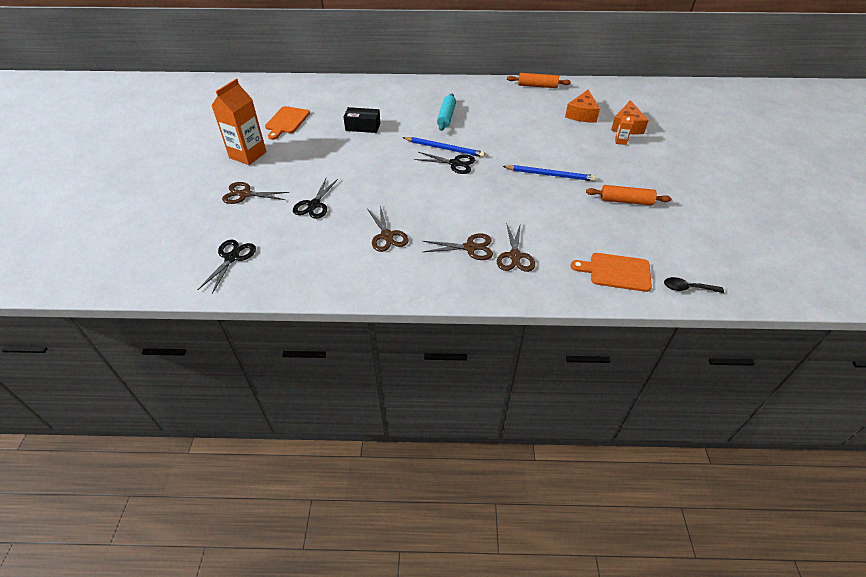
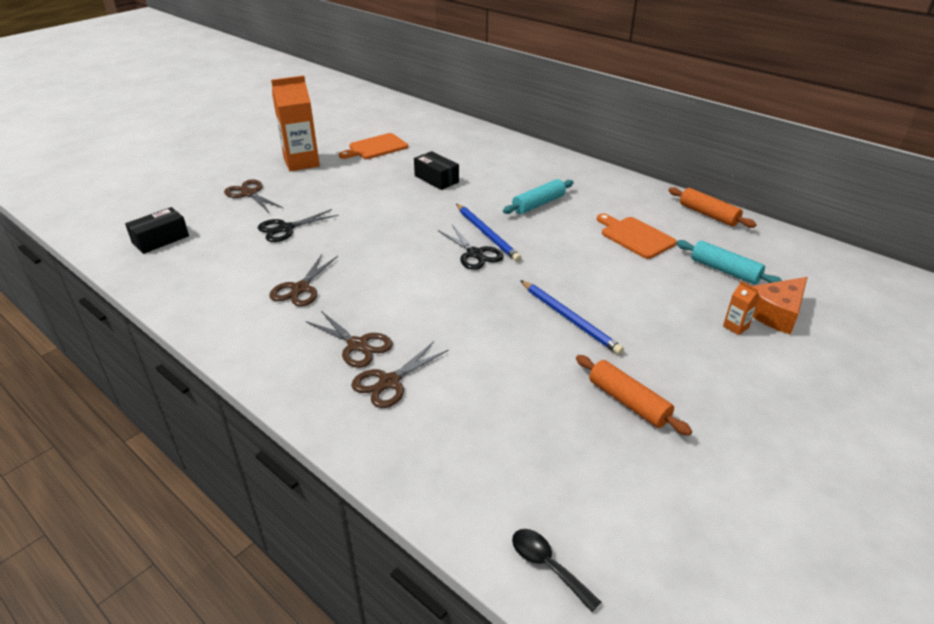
camera: 40 degrees right, 10 degrees down
(232, 257) = (160, 239): black scissors -> black box
(582, 114) = (724, 270): orange cheese -> turquoise rolling pin
(616, 272) = (480, 476): orange cutting board -> orange cutting board (635, 236)

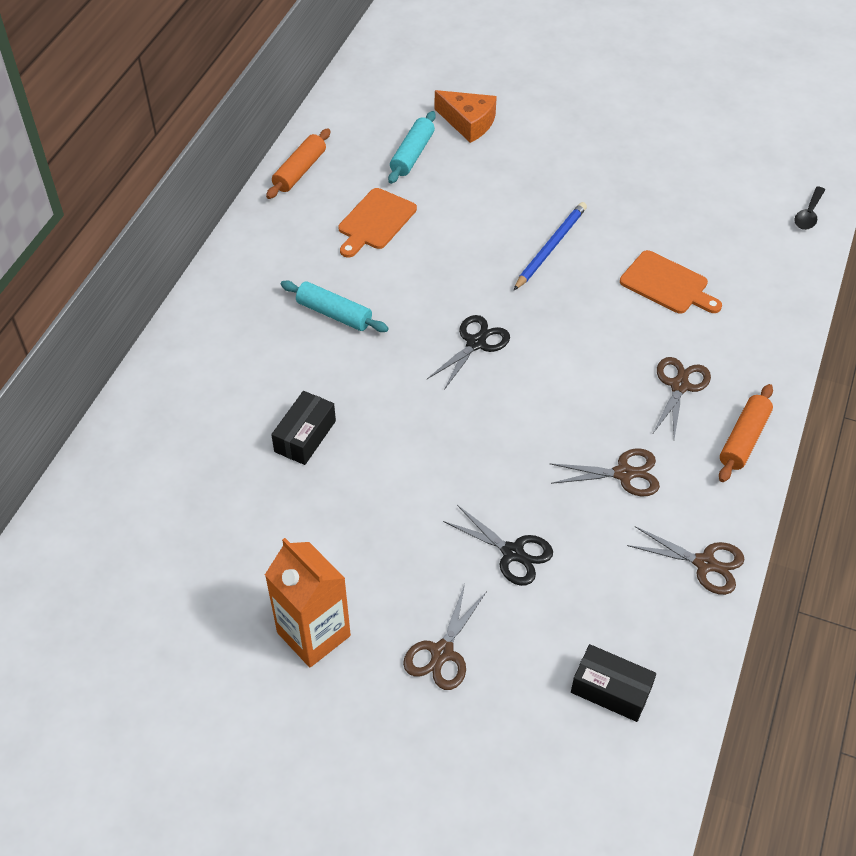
camera: 110 degrees left, 15 degrees up
(375, 147) = (222, 552): orange cutting board -> orange cutting board (667, 284)
(389, 382) = (710, 345): brown scissors -> brown scissors (705, 563)
(487, 234) = (428, 344): blue pencil -> none
(628, 402) = (638, 197): orange rolling pin -> orange rolling pin (744, 439)
(735, 327) = (502, 145): orange carton -> none

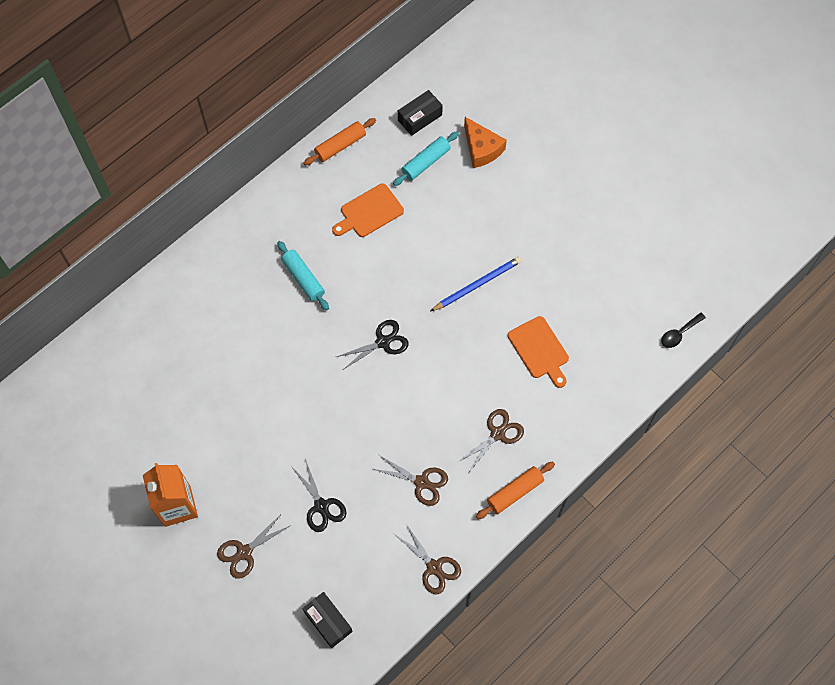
camera: 25 degrees right, 15 degrees up
(305, 436) = (239, 366): black box -> black box (420, 118)

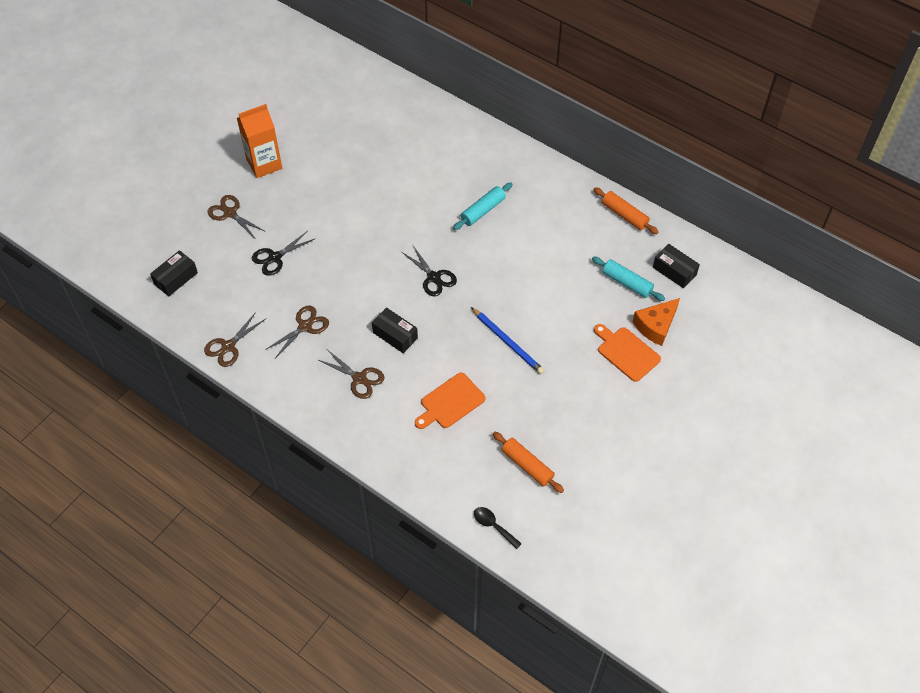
camera: 80 degrees right, 10 degrees down
(369, 212) = (561, 247): orange cutting board -> orange cutting board (626, 352)
(422, 482) = (305, 326): brown scissors -> brown scissors turned 150 degrees counterclockwise
(450, 391) = (395, 335): none -> black box
(515, 492) = (304, 399): orange rolling pin -> orange rolling pin (527, 465)

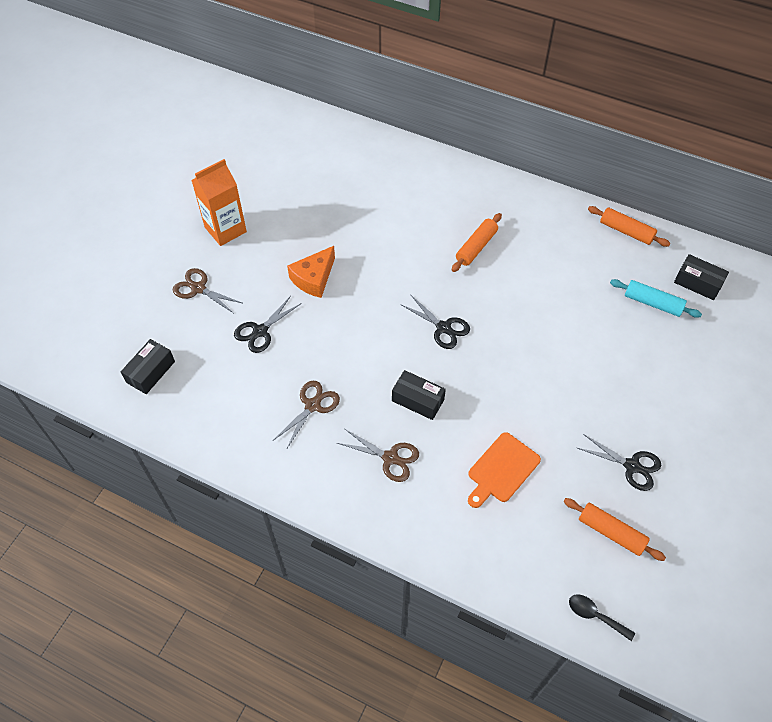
camera: 10 degrees left, 0 degrees up
(228, 346) = (228, 443): brown scissors -> none
(483, 210) = (476, 247): turquoise rolling pin -> orange rolling pin
(507, 342) = (545, 389): blue pencil -> none
(562, 416) = (632, 466): none -> black scissors
(626, 352) = (678, 380): orange cutting board -> none
(656, 326) = (699, 346): orange cheese -> orange cheese (314, 278)

